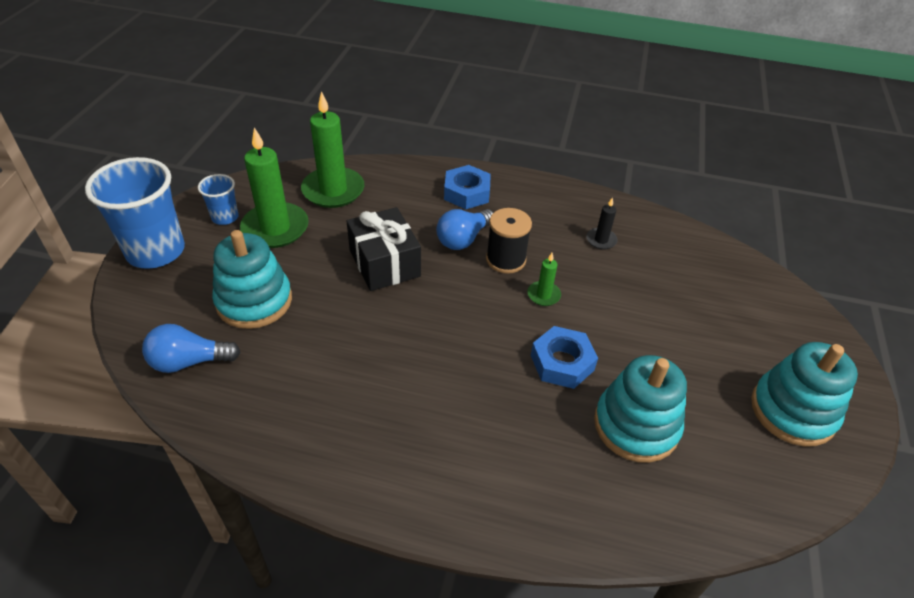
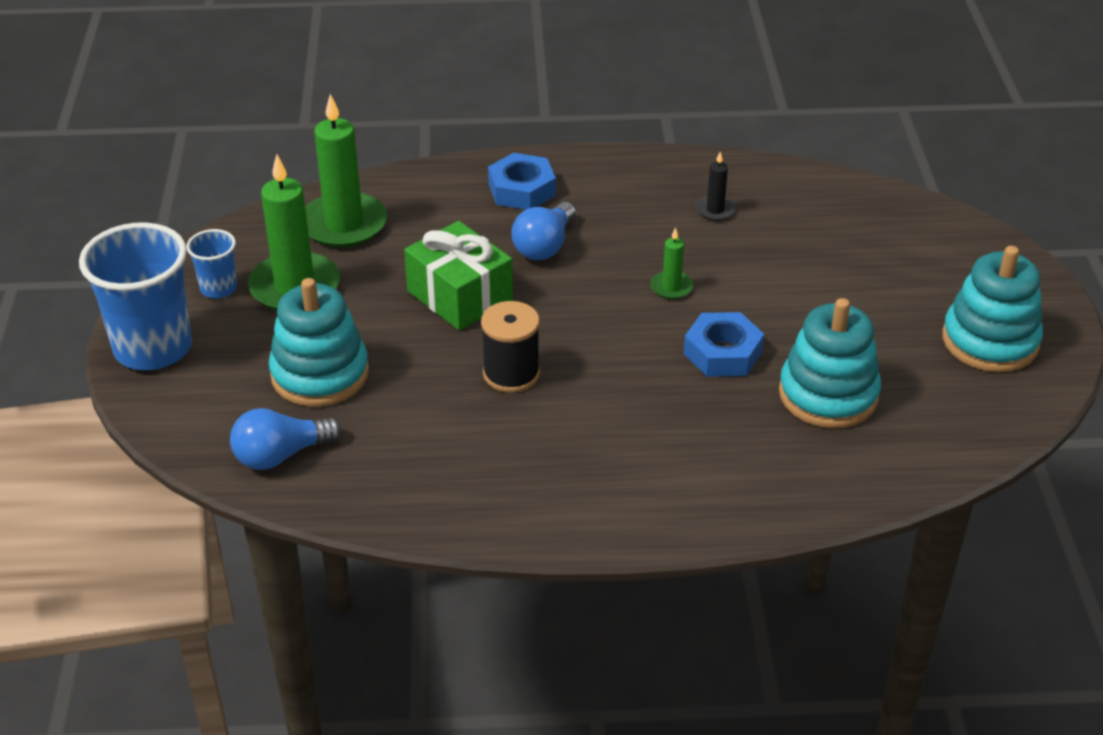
camera: 15 degrees left, 5 degrees down
(384, 263) = (460, 296): black gift -> green gift
(506, 259) = (608, 258): black spool -> black spool (511, 374)

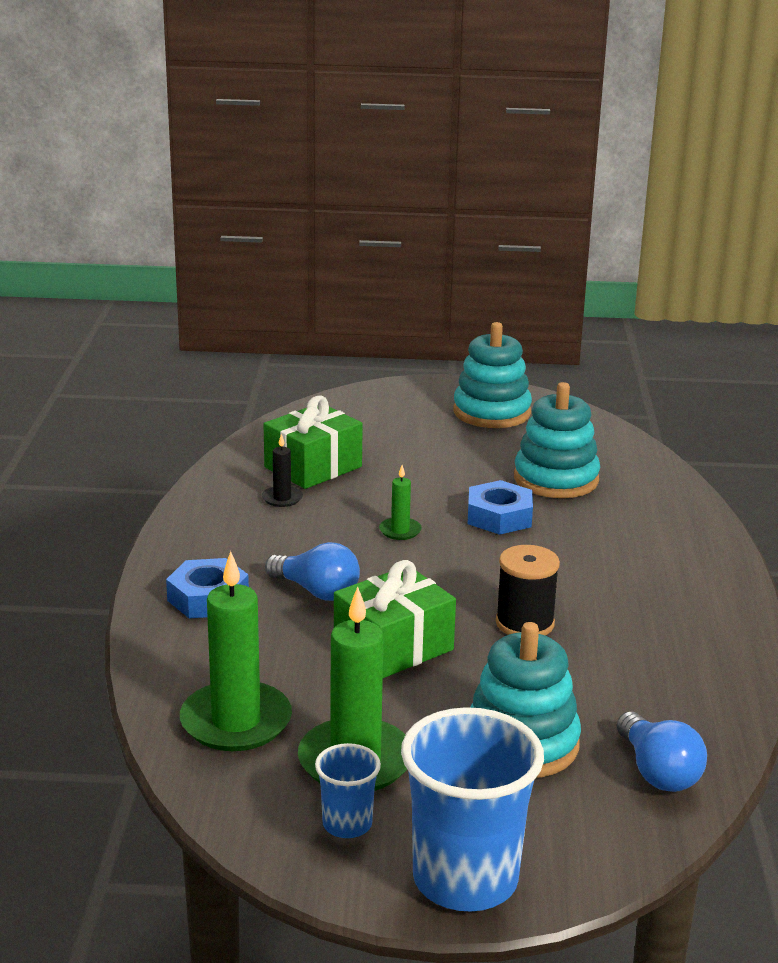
camera: 85 degrees left, 15 degrees down
(790, 222) = (313, 467): none -> green gift

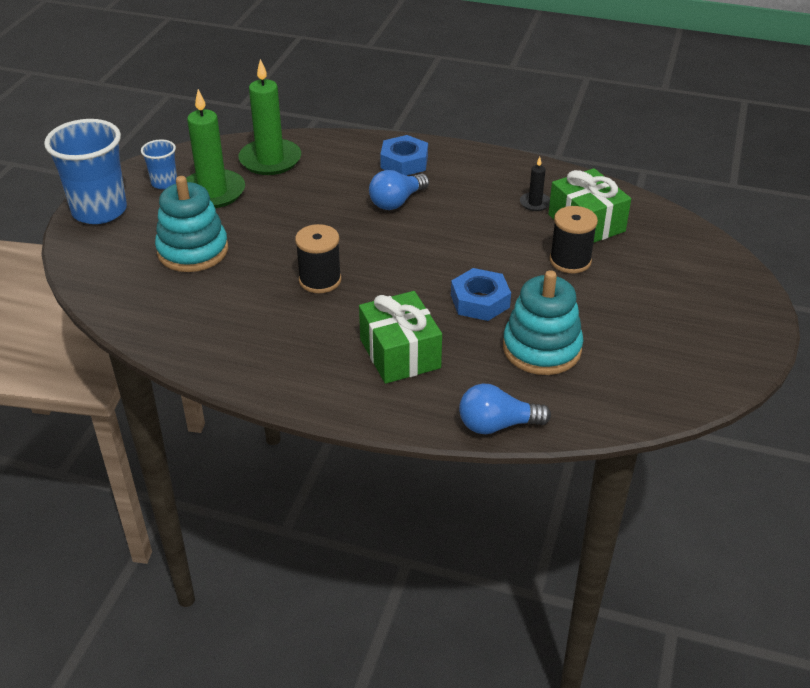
camera: 105 degrees right, 15 degrees up
(393, 646) = (317, 221): green gift -> green gift (400, 353)
(394, 472) = (570, 261): none -> black spool
(400, 531) = (470, 248): green candle -> none
(491, 412) = (694, 340): turquoise stacking toy -> none
(658, 772) = (134, 296): blue light bulb -> blue light bulb (497, 425)

